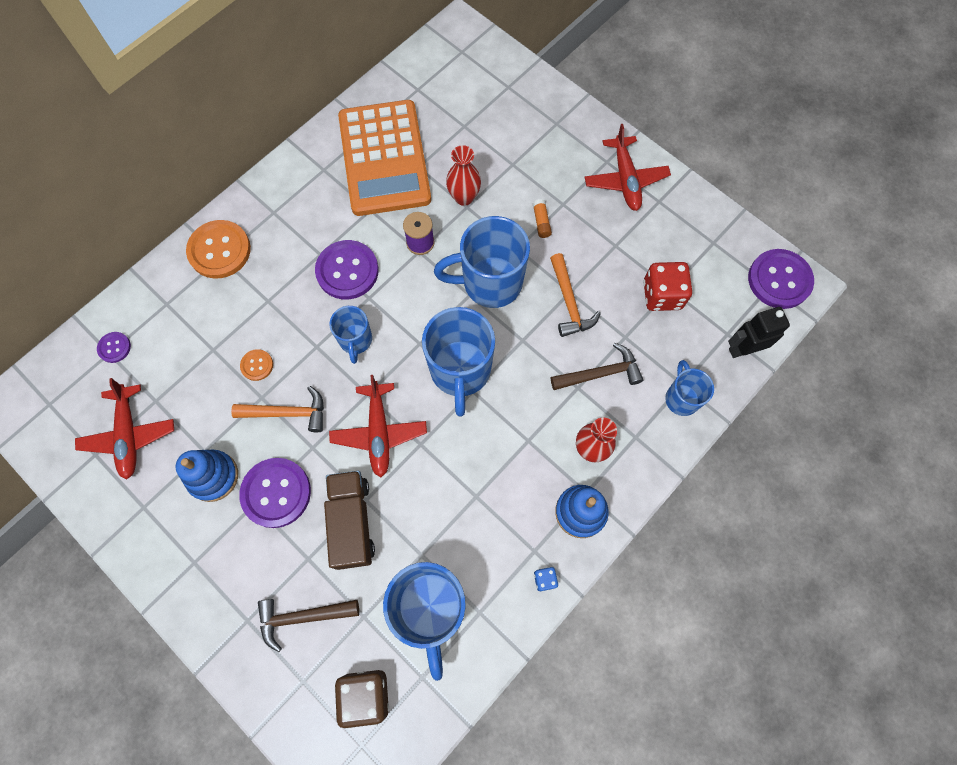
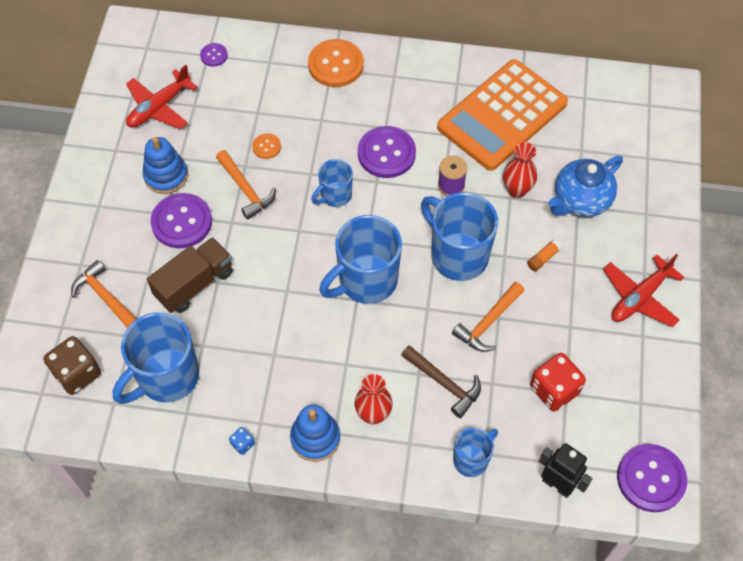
camera: 55 degrees right, 10 degrees down
(302, 617) = (105, 297): brown hammer -> orange hammer
(379, 432) = (275, 257): red plane -> none
(510, 159) = (580, 200): none -> blue teapot

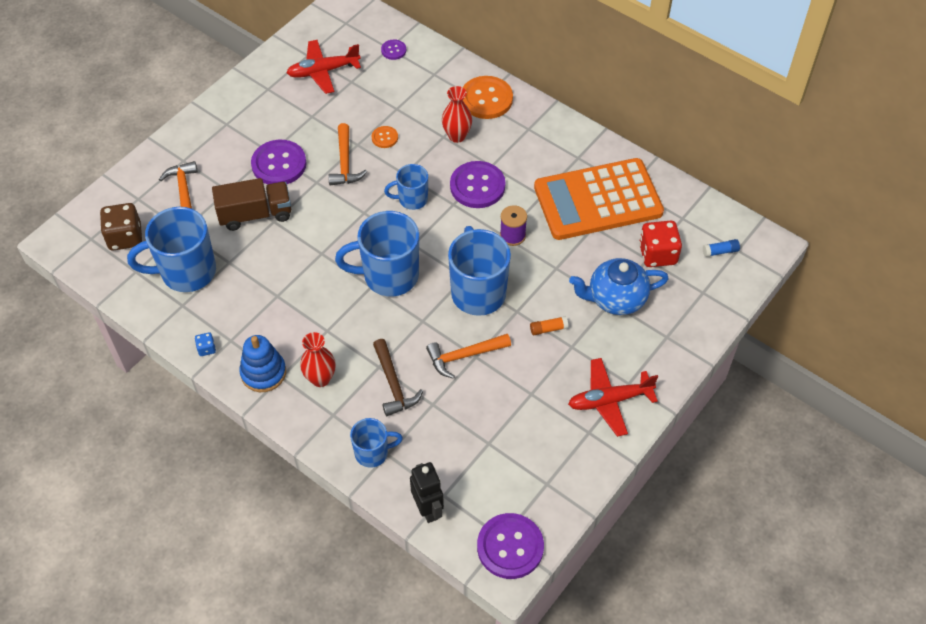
camera: 30 degrees right, 5 degrees down
(166, 176) = (291, 124): blue stacking toy -> none
(516, 190) = (566, 265): red vase -> red vase (457, 136)
(554, 390) = (480, 435): red dice -> red dice (657, 254)
(636, 113) = (720, 251): none -> blue glue stick

